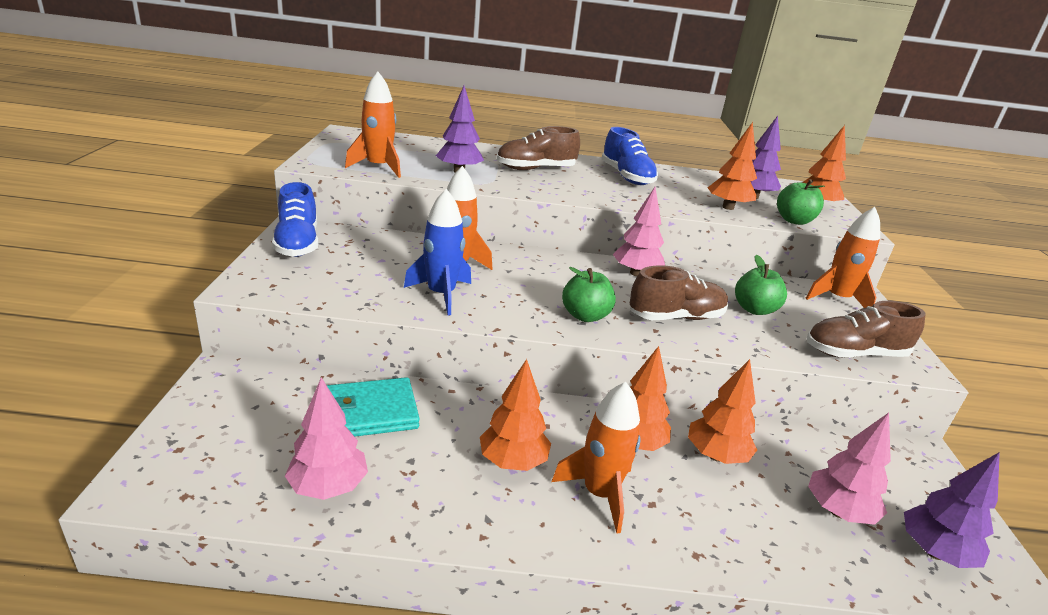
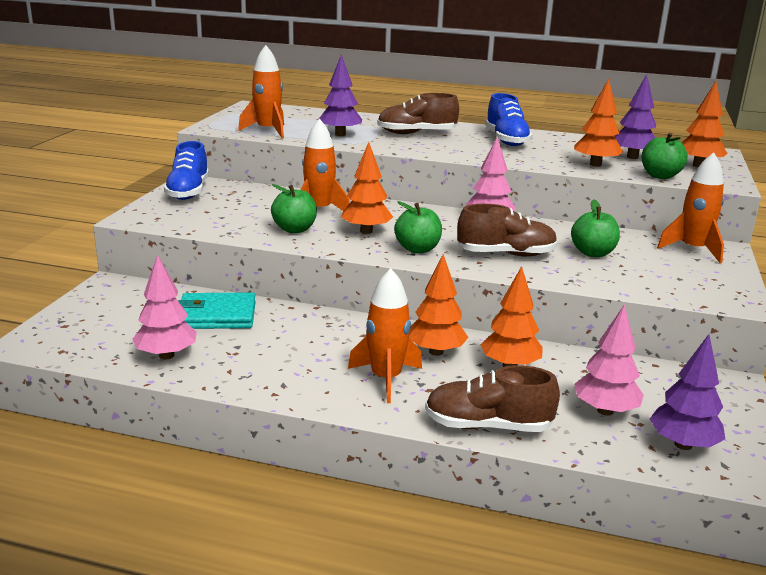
camera: 15 degrees right, 5 degrees down
(441, 294) = (294, 229): blue rocket -> green apple
(513, 461) = (321, 354): orange tree -> orange tree (366, 231)
(854, 354) = (673, 289): brown shoe -> brown shoe (487, 426)

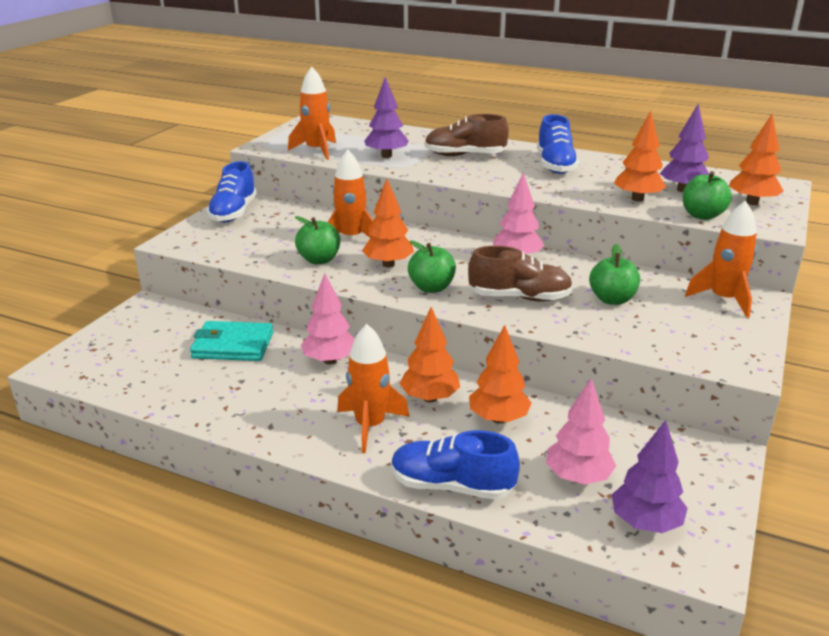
camera: 10 degrees right, 5 degrees up
(166, 355) = (173, 387): pink tree -> pink tree (330, 360)
(487, 426) = (451, 486): brown shoe -> blue shoe

